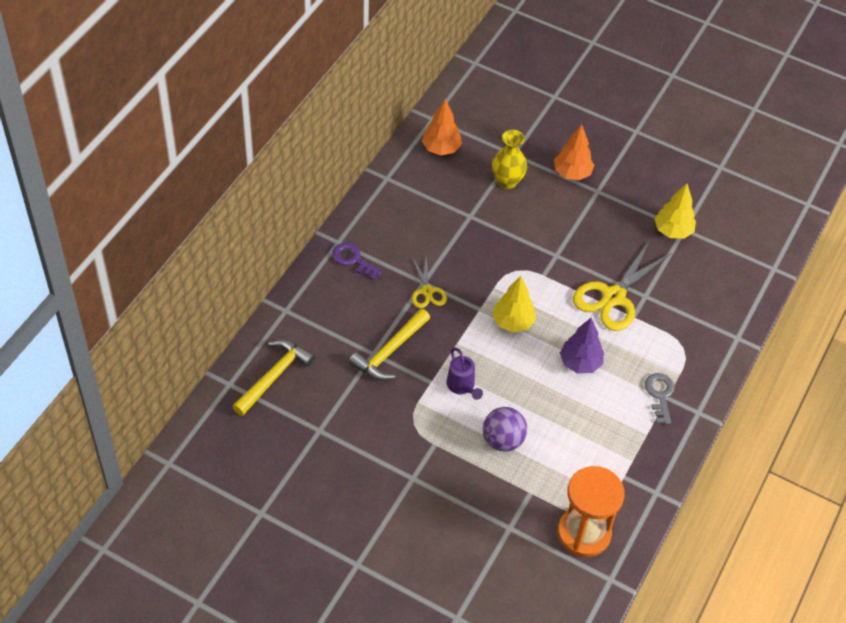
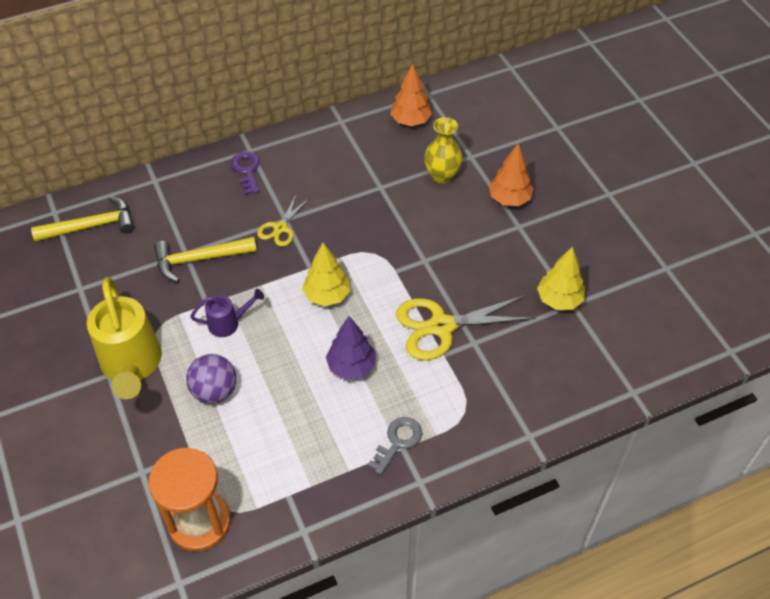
camera: 40 degrees right, 0 degrees up
(422, 460) = (132, 365): none -> yellow watering can
(462, 386) = (228, 323): purple watering can -> purple watering can turned 120 degrees counterclockwise

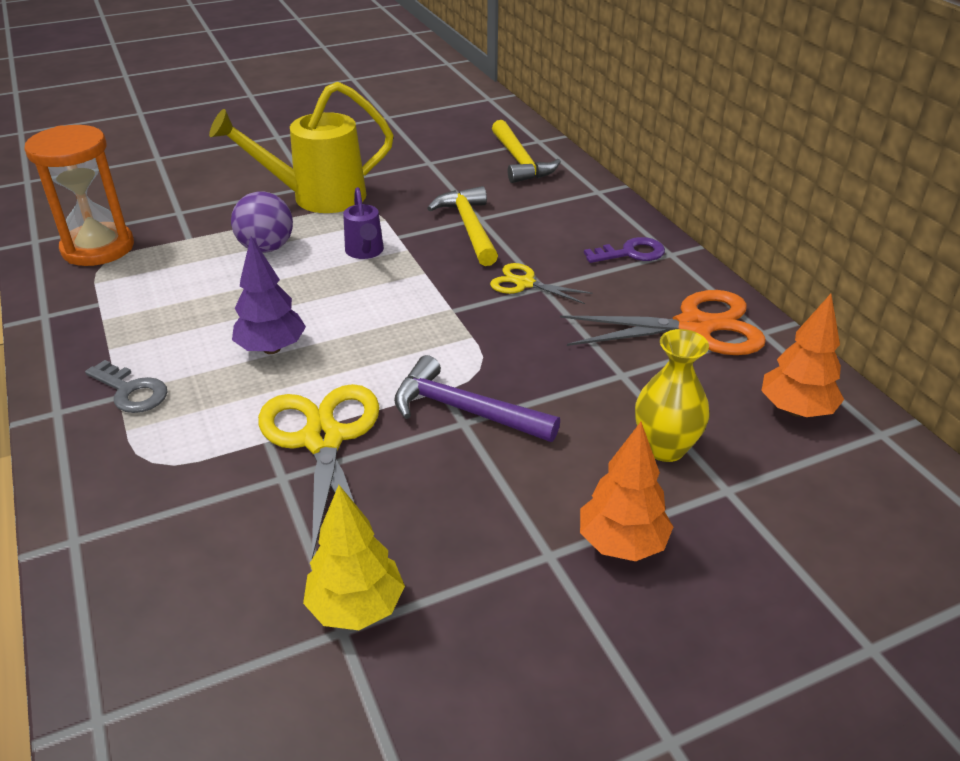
camera: 90 degrees right, 15 degrees down
(327, 295) = (400, 325): yellow tree -> none
(334, 149) = (695, 327): none -> orange scissors
(413, 259) = (465, 410): none -> purple hammer

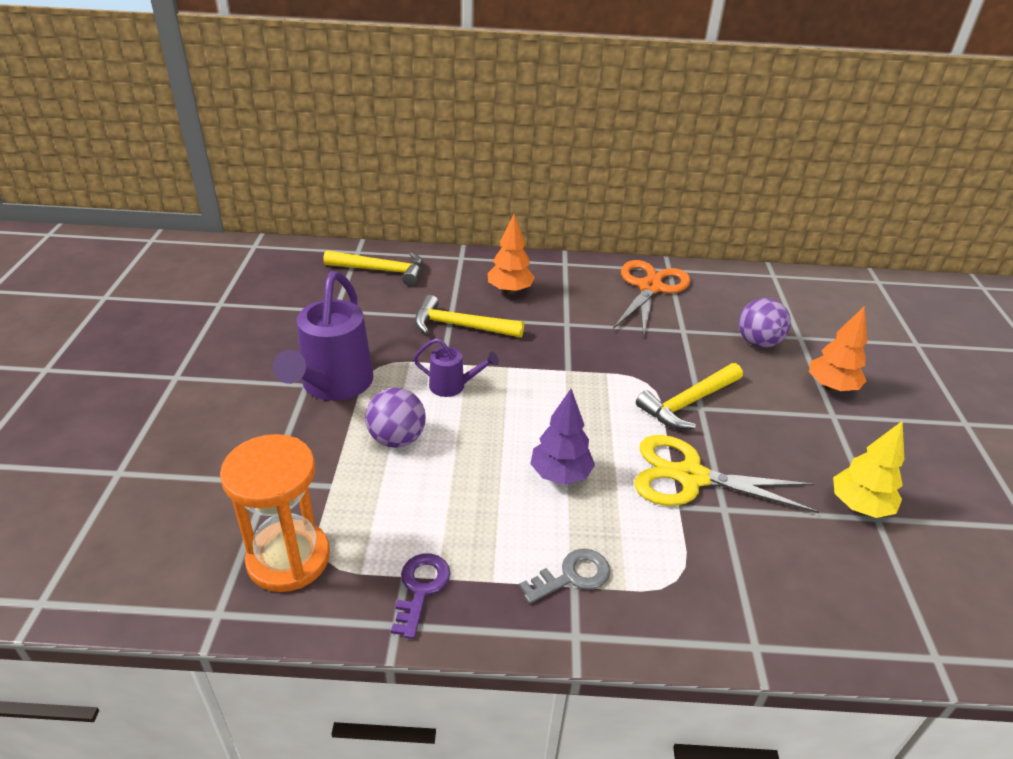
camera: 65 degrees left, 0 degrees up
(318, 197) = (333, 385): yellow watering can -> purple watering can
(465, 410) = (688, 403): purple hammer -> yellow hammer
(525, 283) = (557, 329): yellow scissors -> none
(631, 253) = (552, 276): purple key -> purple key (421, 588)
(665, 448) = (758, 342): yellow vase -> purple ball
(796, 410) = (744, 290): orange tree -> orange tree (510, 290)

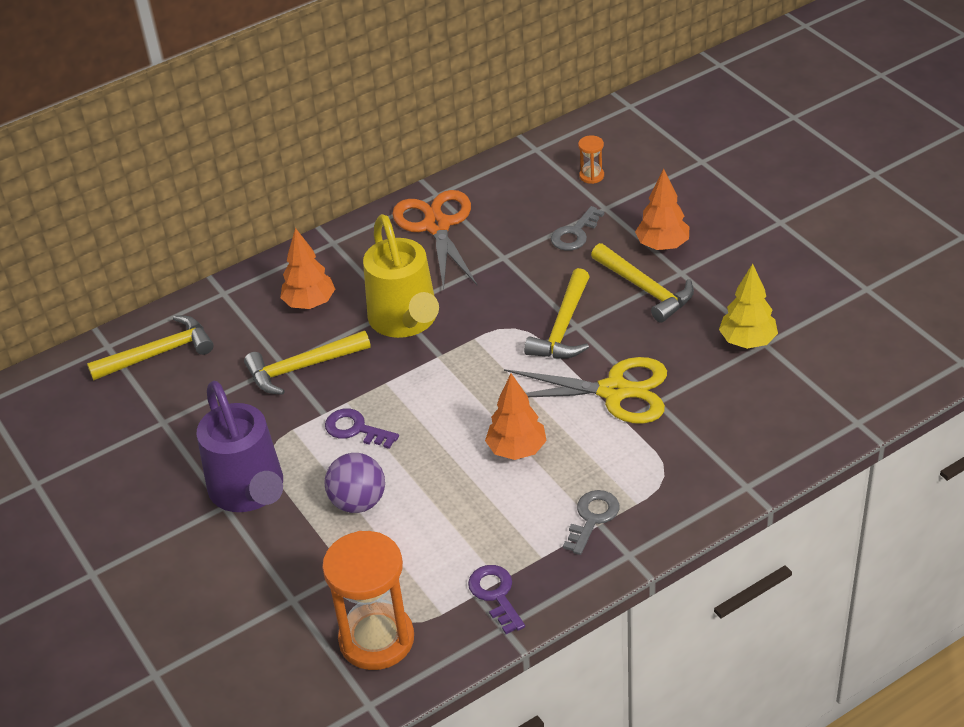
camera: 30 degrees left, 5 degrees up
(452, 386) = (355, 429): purple watering can -> purple key
(560, 475) = (516, 450): purple tree -> orange tree
(566, 335) = (406, 321): none -> yellow watering can
(690, 477) = (614, 391): yellow scissors -> yellow scissors turned 150 degrees counterclockwise
(758, 342) = (575, 233): purple ball -> grey key
(788, 411) = (645, 289): none -> yellow hammer
(806, 311) = (591, 176): none -> orange hourglass

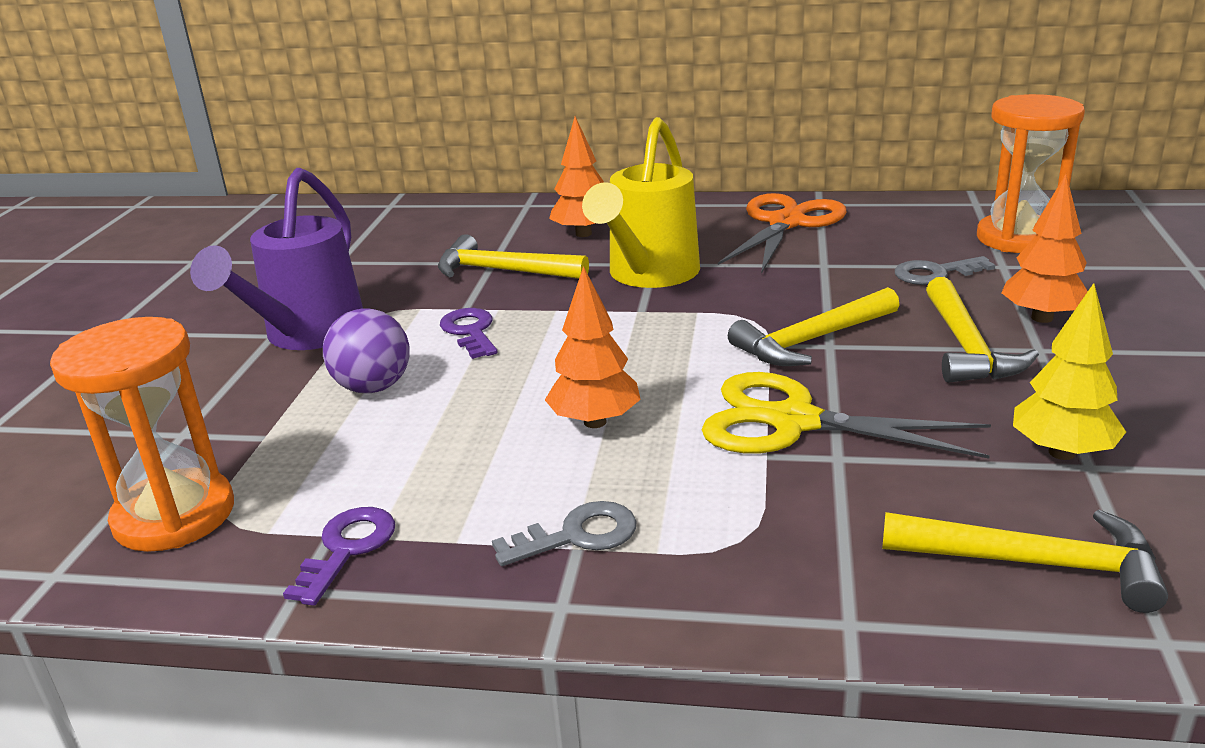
camera: 40 degrees right, 15 degrees down
(159, 353) = (415, 221): yellow hammer -> yellow hammer (1034, 564)
(591, 176) = (1018, 238): orange hourglass -> orange hourglass, size x2.32
(614, 391) = (793, 422): yellow scissors -> yellow scissors turned 150 degrees clockwise

